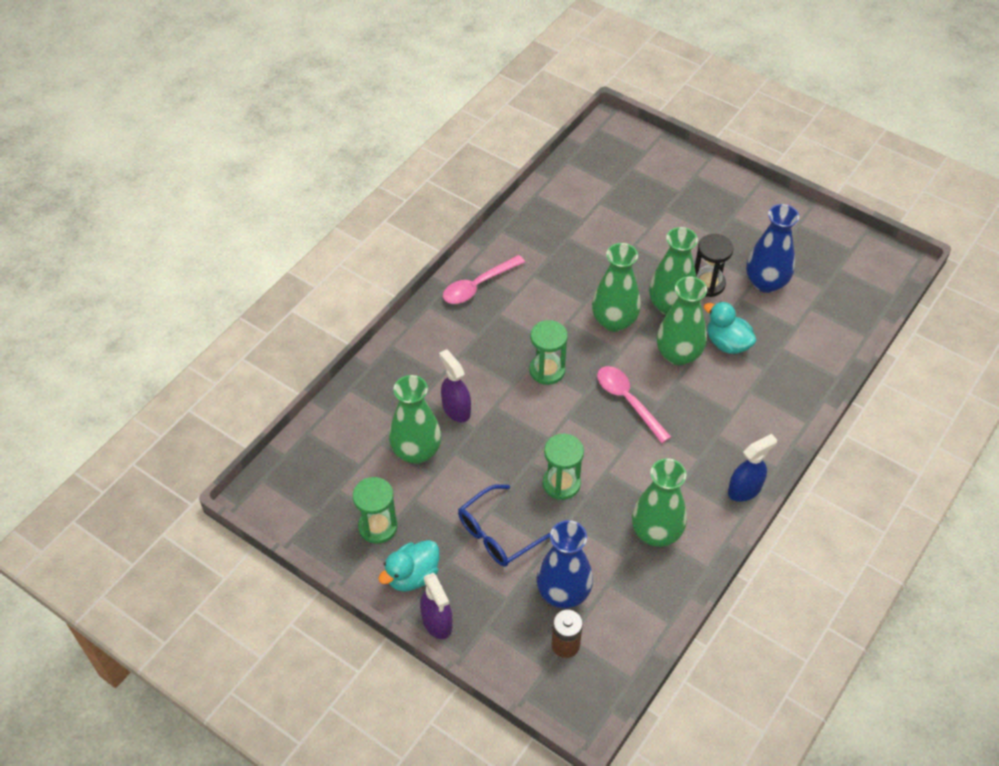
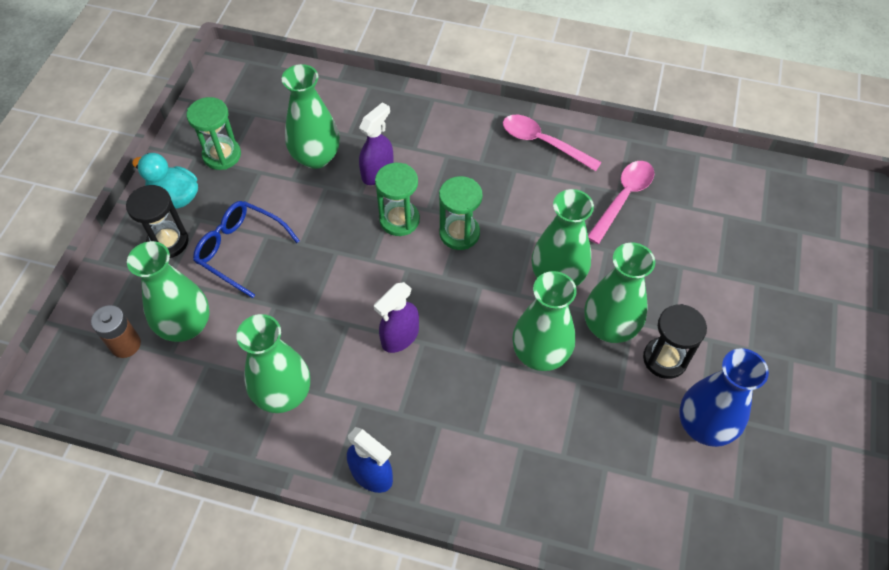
camera: 70 degrees right, 5 degrees up
(437, 622) = (129, 231): purple spray bottle -> purple spray bottle (400, 337)
(464, 591) = (168, 242): none -> black hourglass
(561, 483) = (318, 287): green hourglass -> green hourglass (399, 220)
(563, 593) = (186, 326): blue vase -> green vase
(628, 401) = (450, 319): pink spoon -> pink spoon (623, 198)
(727, 343) = (582, 403): turquoise duck -> none

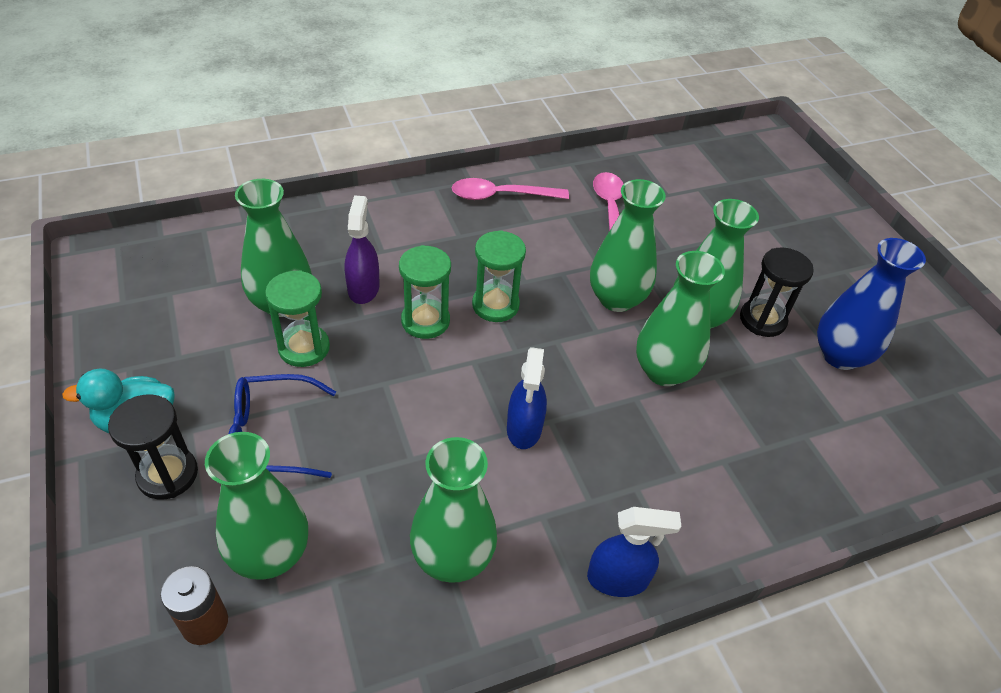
camera: 40 degrees left, 10 degrees down
(222, 155) = (163, 350): green hourglass -> green hourglass (304, 348)
(400, 337) = (524, 428): purple spray bottle -> blue spray bottle

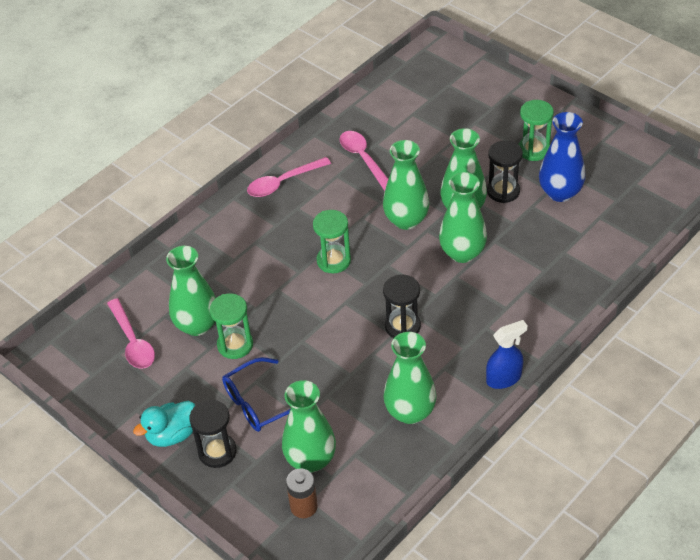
camera: 20 degrees left, 0 degrees up
(198, 287) = (133, 342): none -> pink spoon
(363, 288) = (241, 290): purple spray bottle -> none
(425, 321) = (297, 292): green hourglass -> green hourglass (533, 150)
(524, 428) = (402, 326): blue spray bottle -> black hourglass

